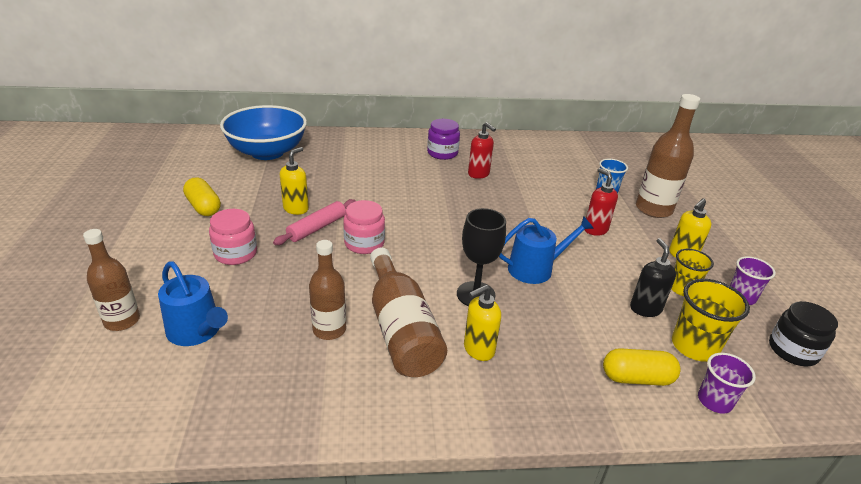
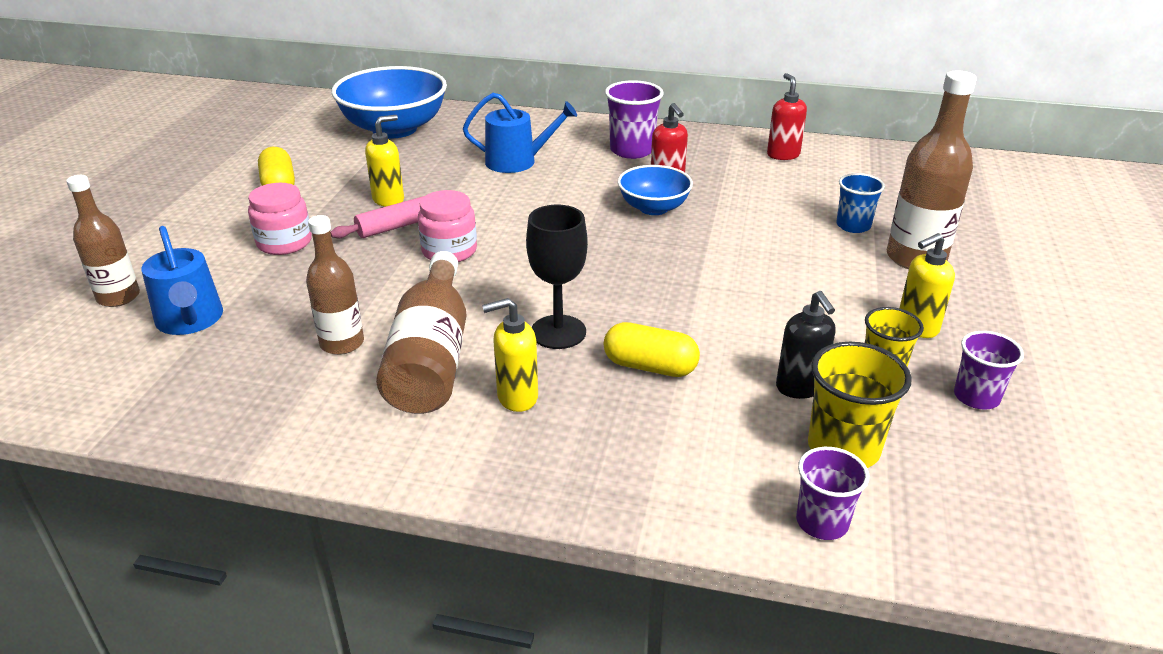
camera: 20 degrees right, 0 degrees up
(442, 153) = (632, 150): purple jar -> purple cup
(481, 193) = (653, 208): none -> blue bowl
(536, 268) = (667, 312): blue watering can -> blue watering can (517, 161)
(595, 229) = (797, 274): red soap dispenser -> red soap dispenser (783, 155)
(637, 378) = (720, 471): yellow capsule -> yellow capsule (650, 366)
(645, 309) = (800, 387): black soap dispenser -> black soap dispenser turned 150 degrees clockwise
(793, 350) = (1010, 482): black jar -> none

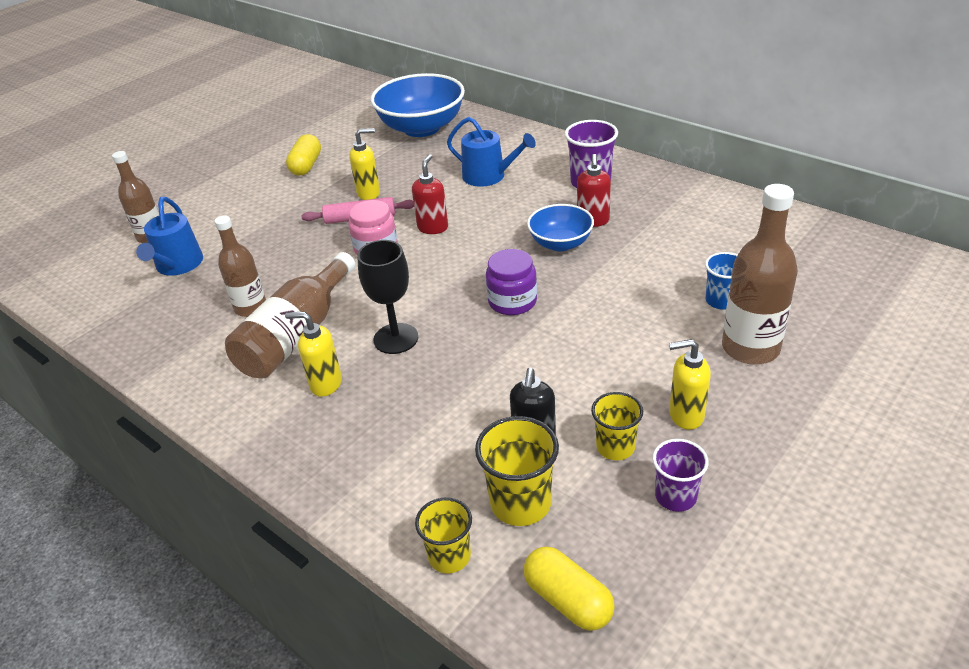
camera: 30 degrees right, 5 degrees up
(284, 242) = (275, 216): pink jar -> none
(650, 366) = (436, 387): yellow capsule -> yellow capsule (568, 600)
(654, 269) = (512, 301): none -> purple jar
(783, 155) = (723, 212): red soap dispenser -> red soap dispenser (433, 227)
(822, 522) = (449, 556): purple cup -> yellow cup

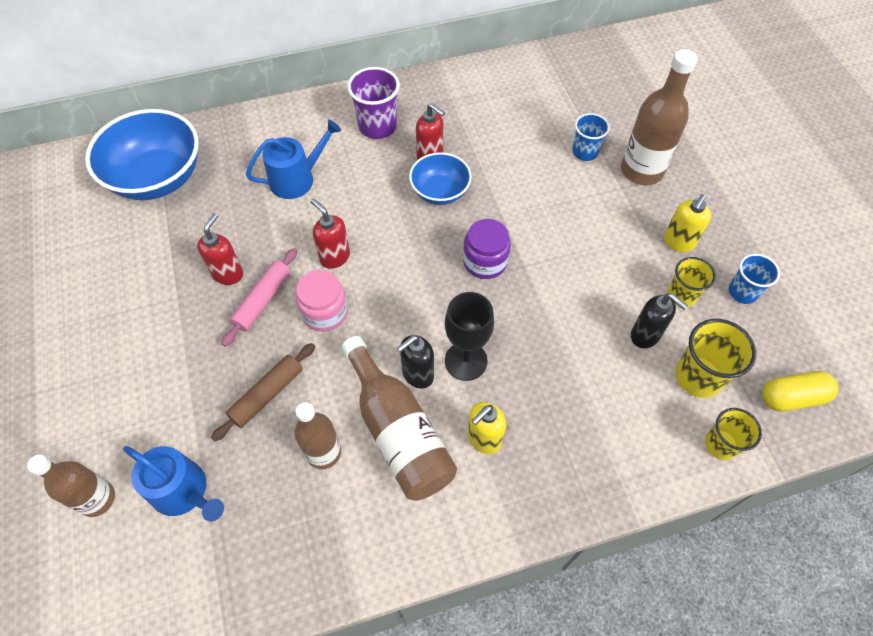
camera: 60 degrees left, 20 degrees up
(280, 259) = (267, 394): none -> brown rolling pin
(306, 166) = (116, 299): yellow capsule -> none
(359, 319) = (417, 375): none -> black soap dispenser
(369, 193) = (228, 274): yellow soap dispenser -> red soap dispenser
(675, 496) = (742, 292): purple cup -> blue cup

